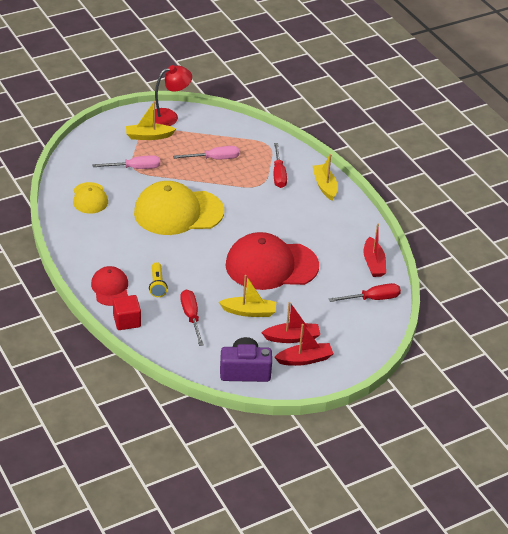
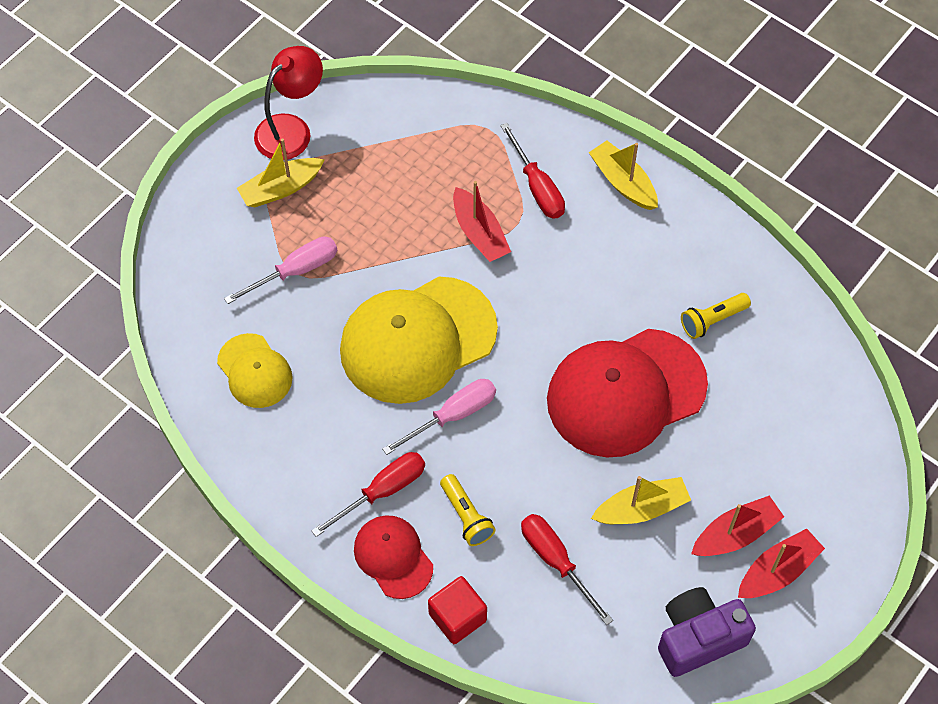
camera: 20 degrees left, 20 degrees up
(214, 159) = (415, 195): pink screwdriver -> pink screwdriver (452, 415)
(336, 252) = (712, 320): none -> yellow flashlight
(372, 299) = (816, 395): red screwdriver -> red screwdriver (382, 491)
(373, 263) = (781, 318): red boat -> red boat (479, 233)

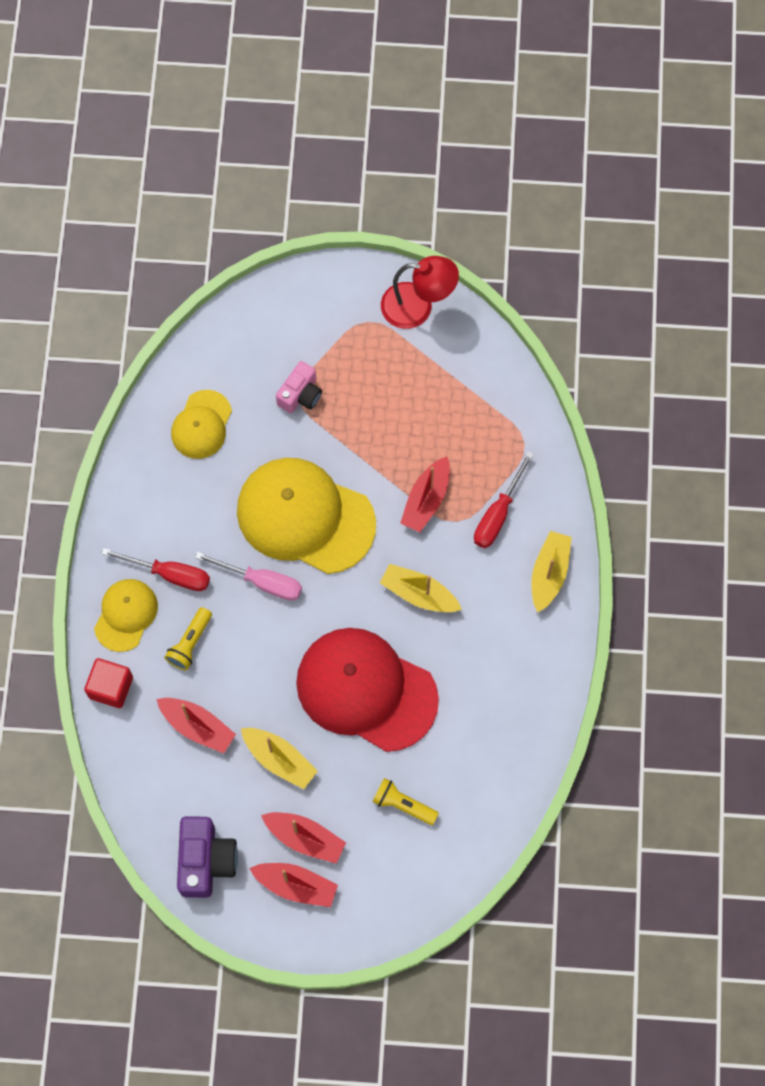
camera: 55 degrees right, 10 degrees up
(281, 188) = (361, 336): yellow boat -> yellow boat (419, 593)
(295, 271) = (300, 395): pink screwdriver -> pink camera
(393, 557) = (126, 615): red cap -> yellow cap
(556, 561) = (197, 726): red screwdriver -> red boat
(698, 638) = (206, 860): purple camera -> purple camera turned 60 degrees clockwise
(712, 320) = (473, 714): yellow flashlight -> yellow flashlight (403, 804)

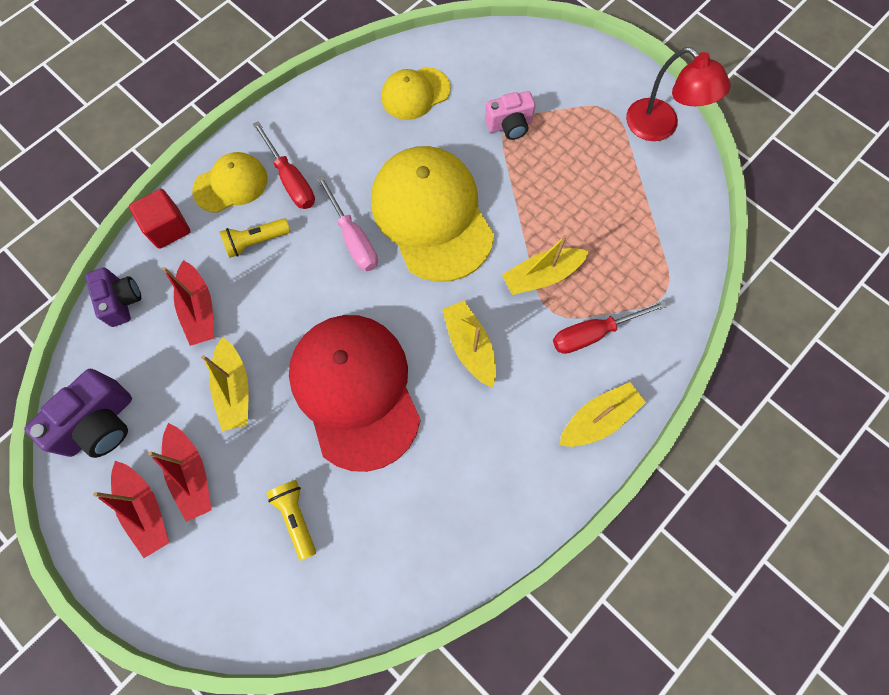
camera: 40 degrees right, 0 degrees up
(132, 768) = (121, 301): none -> purple camera
(426, 500) = (542, 276): red boat -> yellow boat

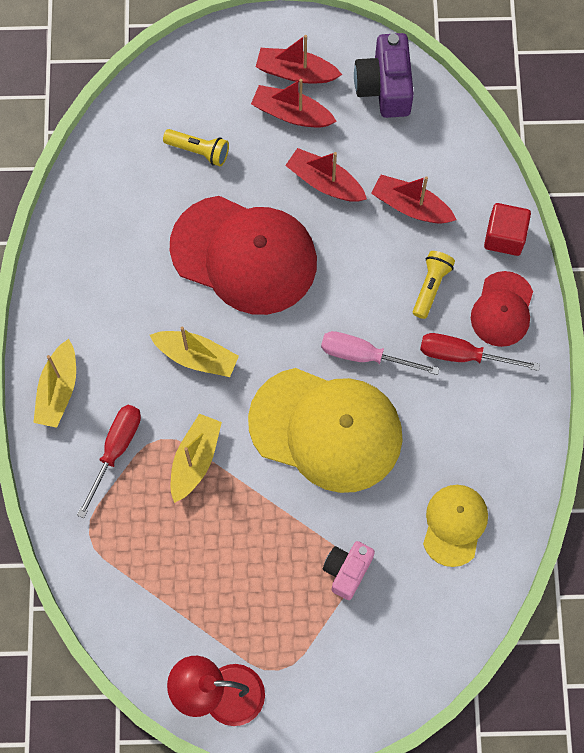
camera: 135 degrees right, 0 degrees up
(121, 301) = (469, 162): purple camera -> none
(231, 184) = (502, 309): yellow cap -> red cap
(234, 389) = (325, 182): yellow boat -> red boat

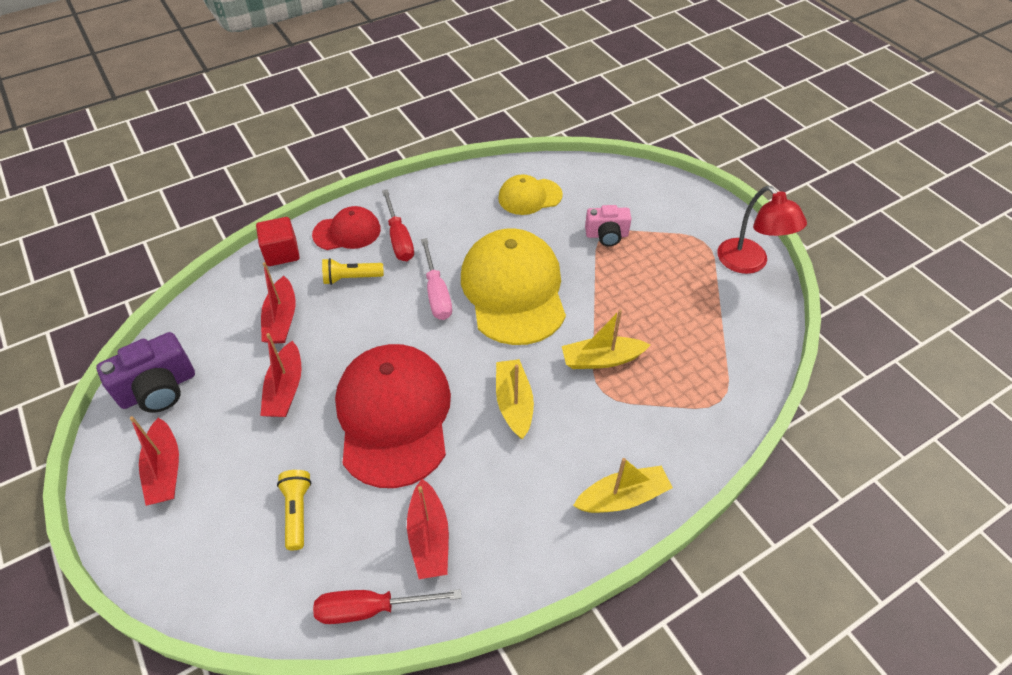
camera: 120 degrees left, 20 degrees down
(115, 450) = (639, 419): red screwdriver -> red screwdriver (371, 608)
(291, 114) = (218, 450): red boat -> red boat (429, 537)

